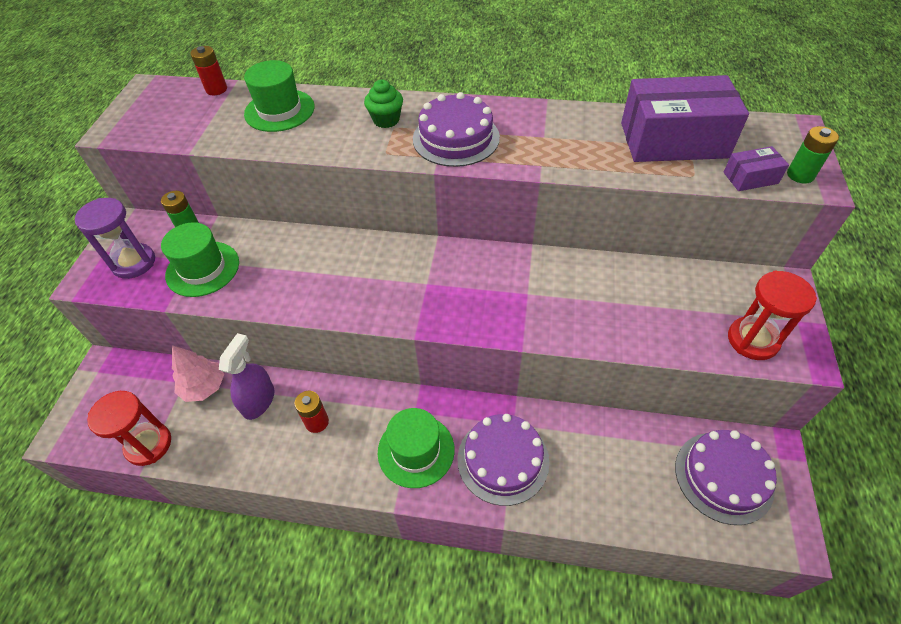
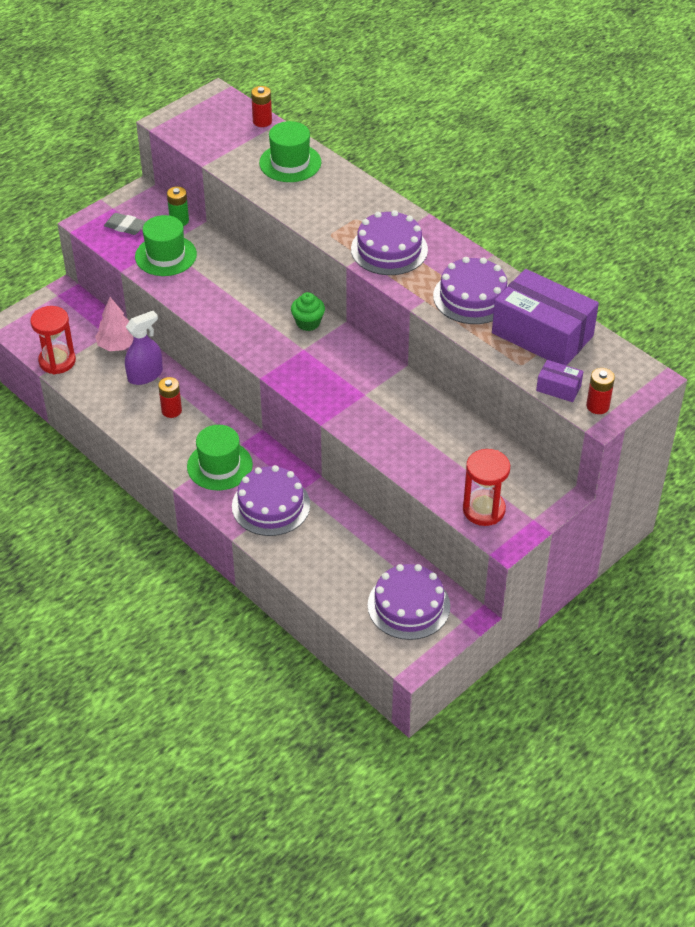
camera: 35 degrees right, 5 degrees down
(134, 263) = (125, 227): purple hourglass -> grey eraser
(386, 120) = (356, 209): green cupcake -> green cupcake (308, 323)
(577, 140) = (472, 297): none -> purple cake
(800, 175) = (597, 406): green battery -> red battery

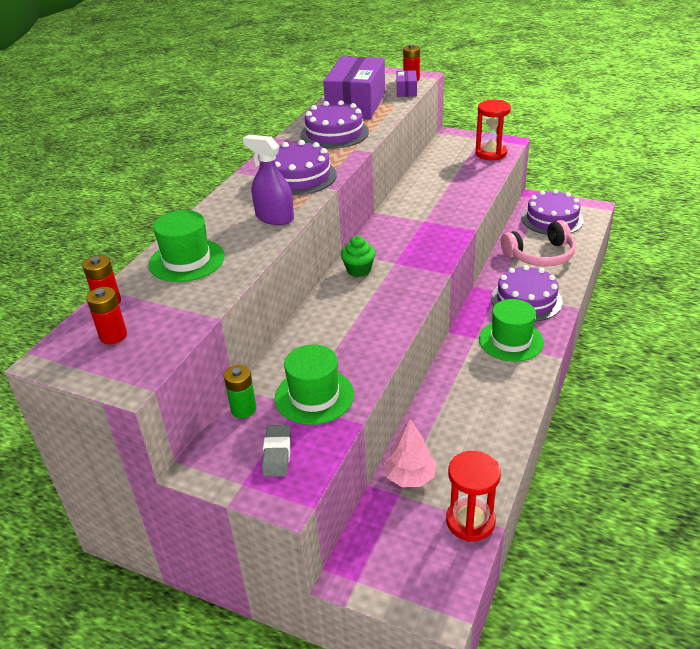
camera: 110 degrees left, 10 degrees down
(145, 375) = (438, 434): purple spray bottle -> purple spray bottle (274, 218)
(171, 410) = (471, 395): red battery -> red battery (113, 336)
(340, 555) = (540, 255): none -> pink headphones

